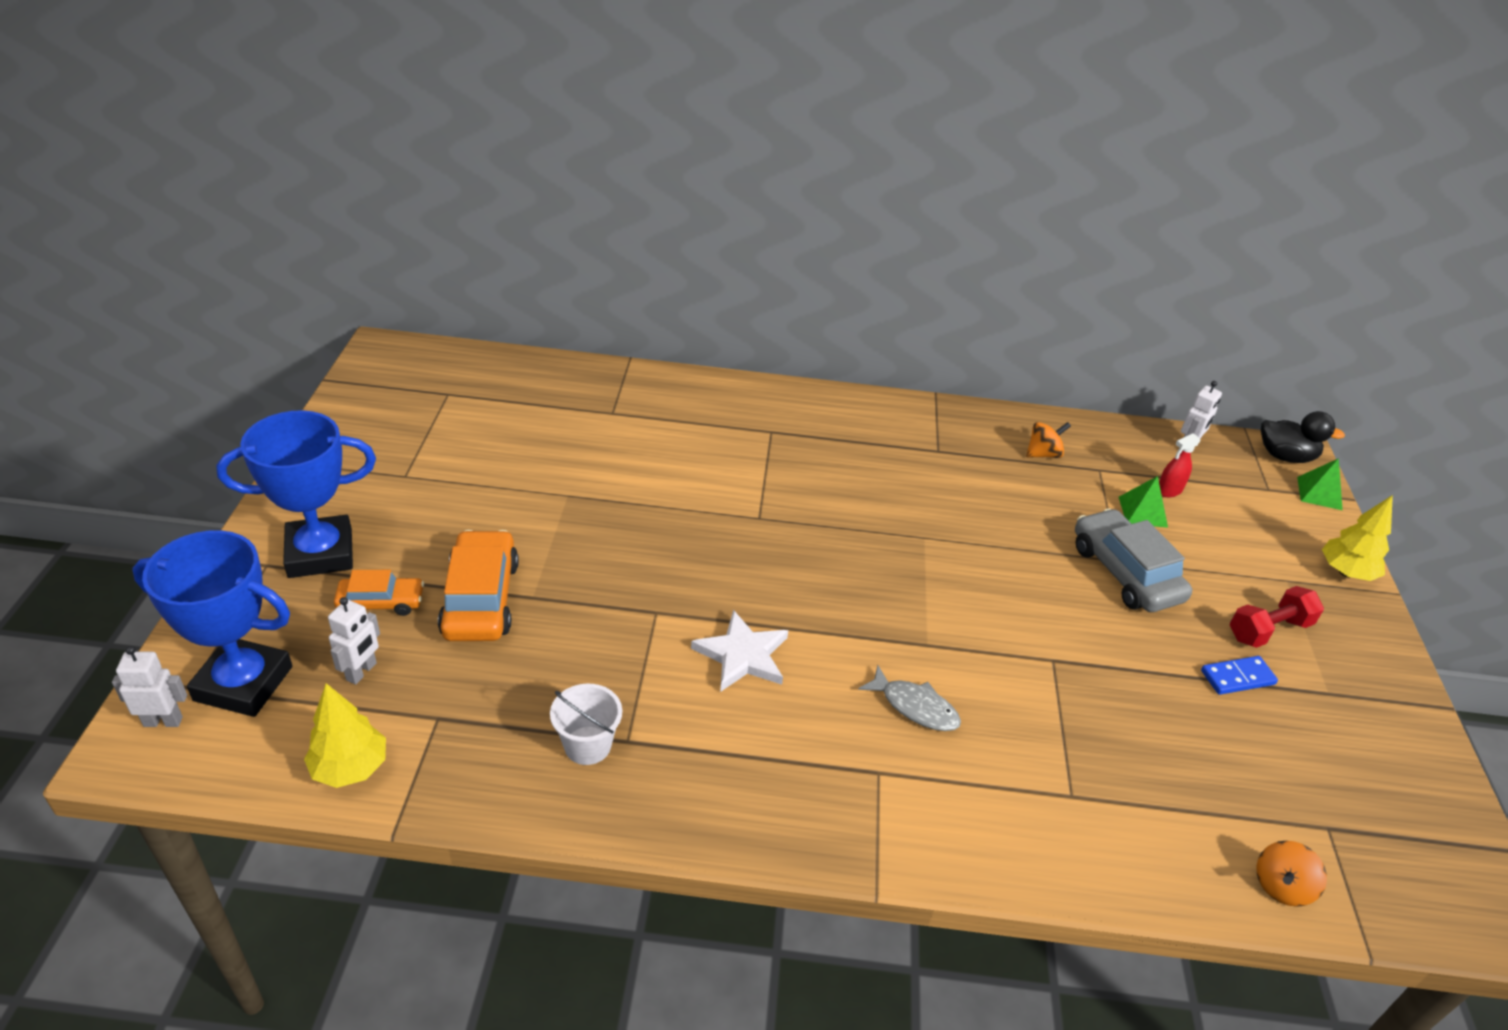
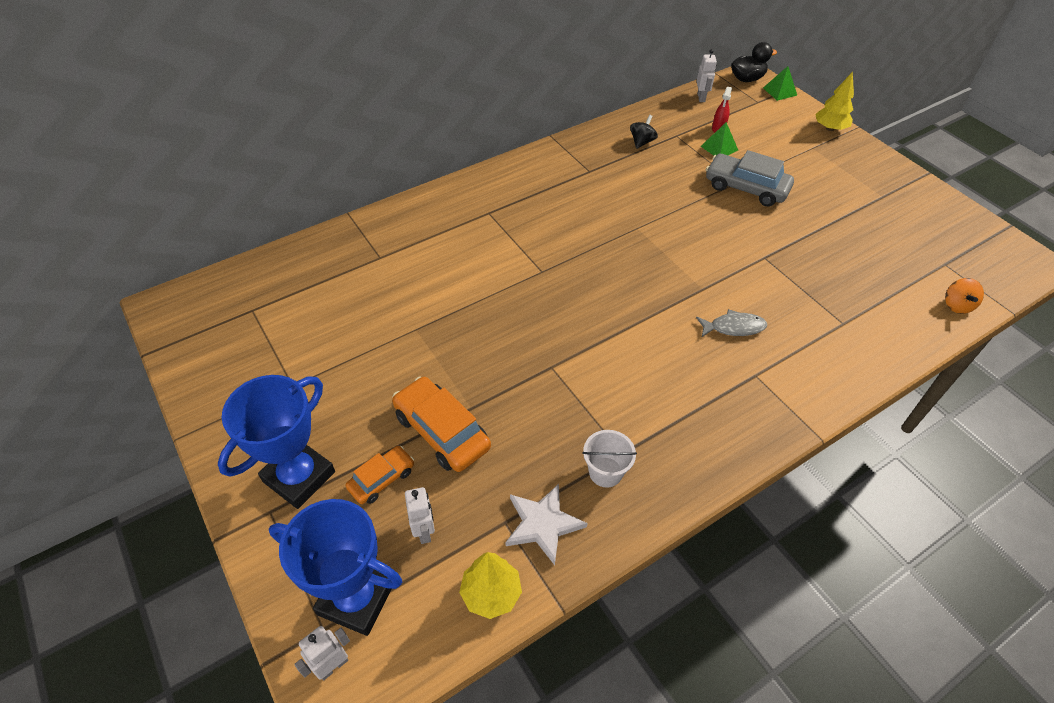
camera: 35 degrees left, 10 degrees up
(243, 683) = (356, 598): blue trophy -> blue trophy turned 45 degrees clockwise
(742, 655) = (624, 359): white star -> white star (543, 524)
(1043, 454) = (642, 142): orange spinning top -> black spinning top
(1237, 677) = (843, 213): blue domino -> none
(1268, 630) = (831, 179): red dumbbell -> none

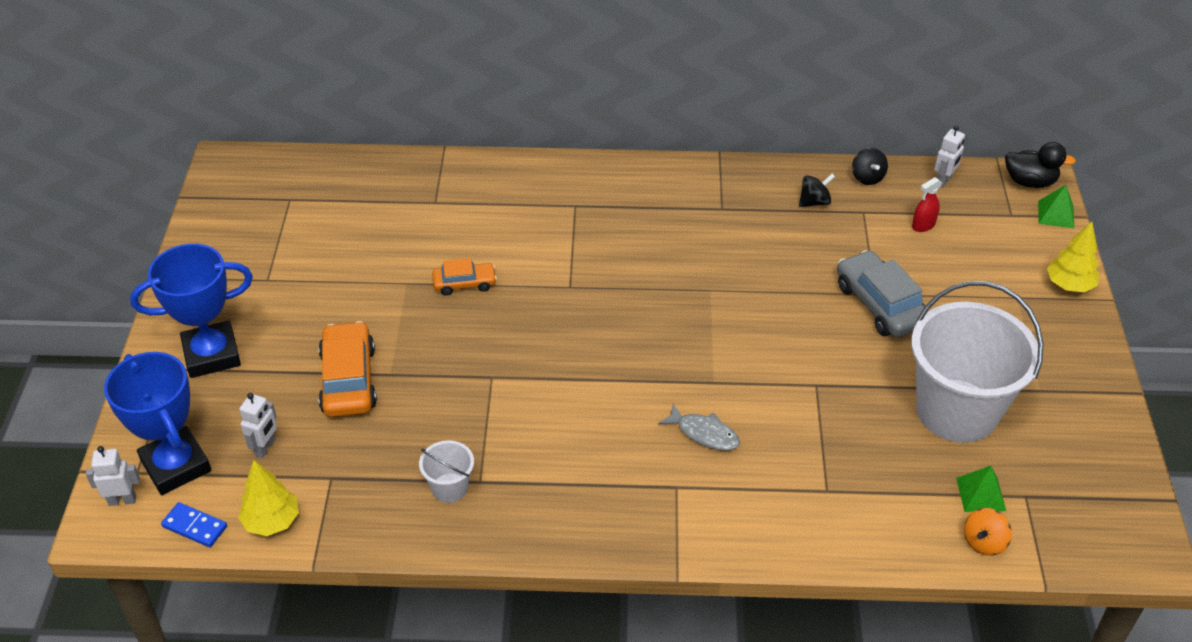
camera: 35 degrees right, 5 degrees down
(382, 479) = (269, 391): orange car -> orange car (464, 284)
(426, 645) = (194, 527): none -> blue domino
(543, 524) = (359, 496): white star -> none
(657, 114) = (867, 177): none -> black spinning top
(719, 148) = (899, 247): green pyramid -> green pyramid (981, 494)
(855, 232) = (956, 411): none -> white bucket

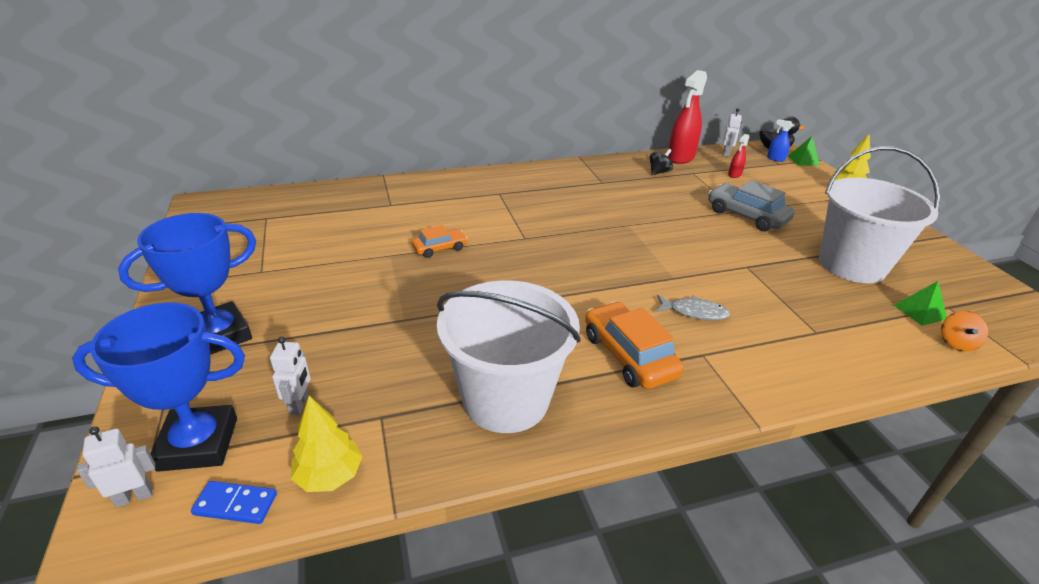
camera: 20 degrees left, 10 degrees down
(176, 466) = (198, 444): blue trophy -> blue trophy turned 45 degrees counterclockwise
(348, 380) = (366, 331): orange car -> orange car (629, 355)
(449, 488) = (506, 399): white bucket -> white bucket, size x2.35
(867, 177) = (680, 157): black spinning top -> red spray bottle
(1013, 204) = (775, 159): none -> blue spray bottle

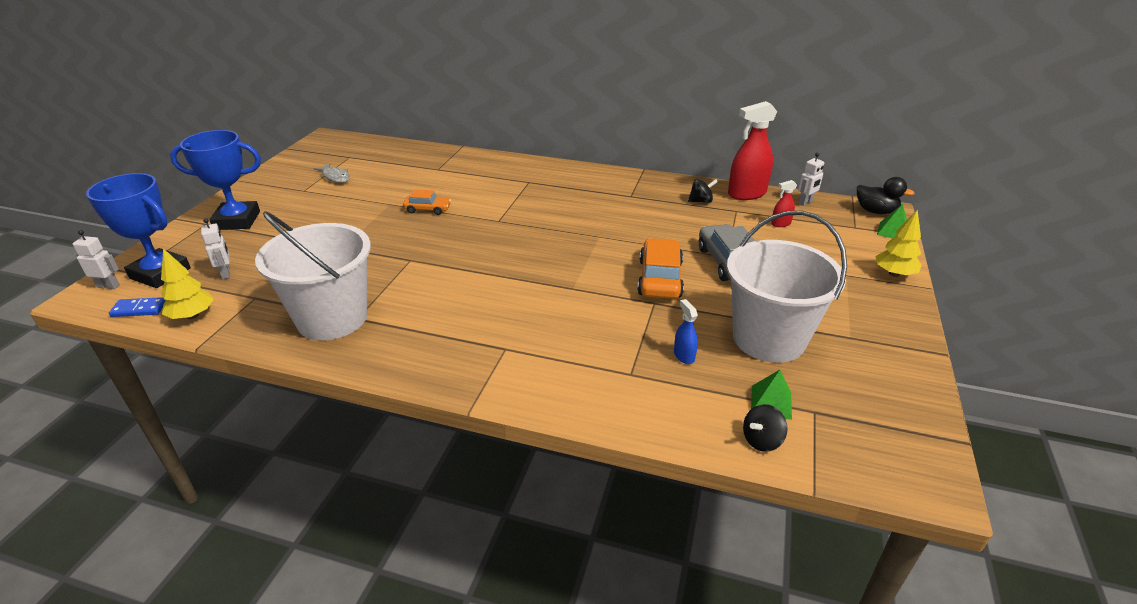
camera: 35 degrees right, 0 degrees up
(235, 504) = (139, 309): blue domino -> blue domino turned 45 degrees counterclockwise
(299, 404) = (226, 273): white robot -> white robot turned 60 degrees counterclockwise
(629, 355) = (450, 326): orange car -> orange car (660, 278)
(694, 312) = (547, 318): grey fish -> grey fish (335, 177)
(775, 159) = (859, 221): blue spray bottle -> blue spray bottle (684, 356)
(956, 343) = (761, 440): orange spinning top -> black spinning top

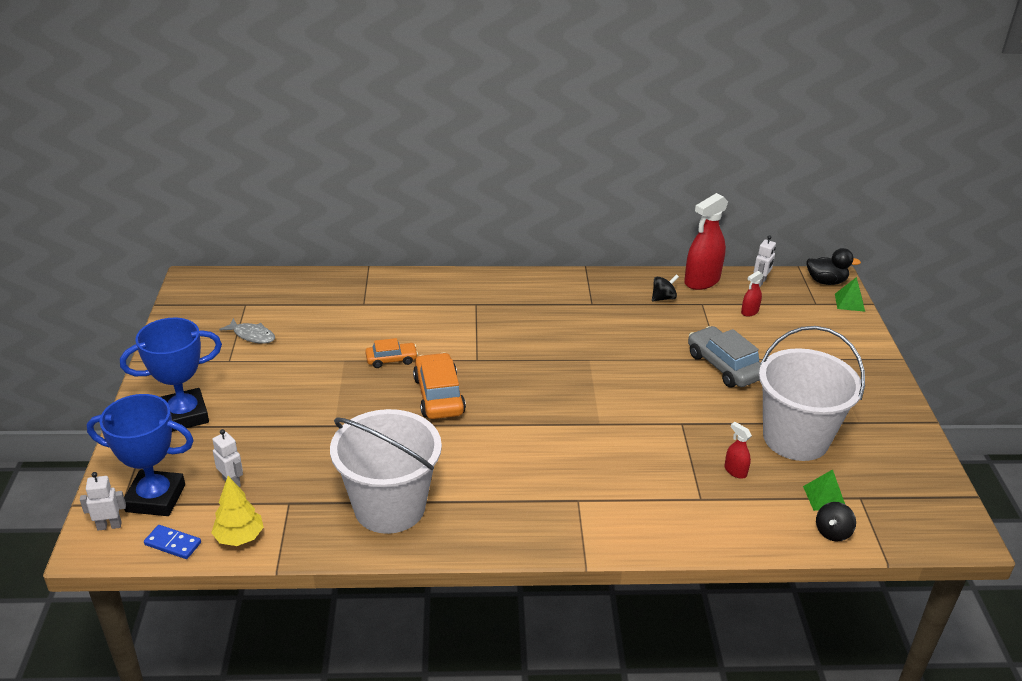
camera: 20 degrees left, 0 degrees up
(139, 309) = (173, 544): blue domino -> blue domino turned 45 degrees clockwise
(660, 278) = (673, 396): orange car -> orange car (439, 395)
(684, 356) = (735, 471): blue spray bottle -> red spray bottle
(894, 274) = (868, 349): yellow tree -> none

